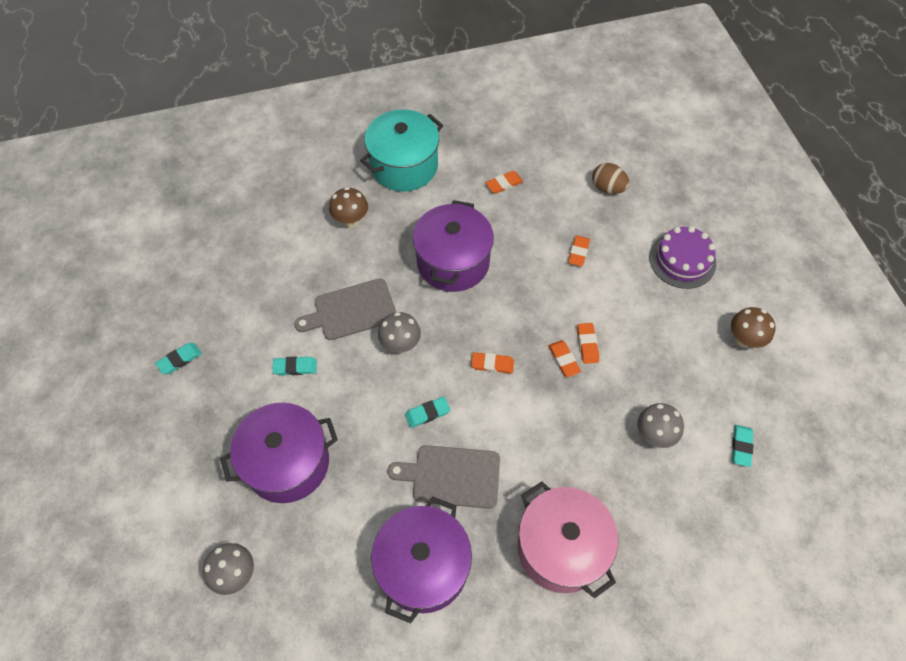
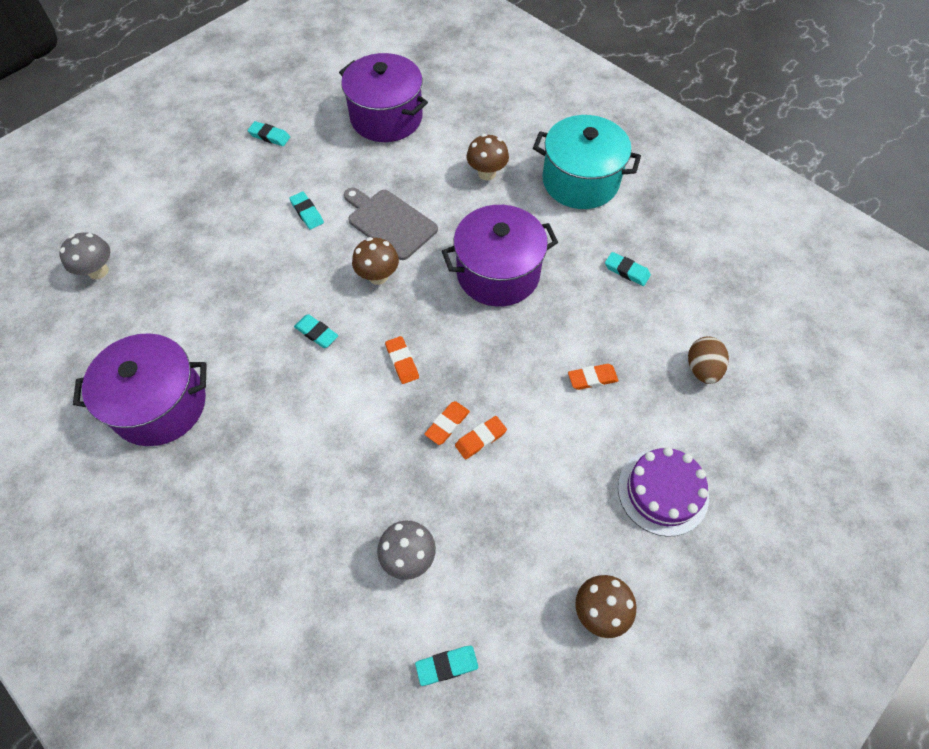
camera: 60 degrees right, 0 degrees up
(287, 463) = (213, 254): purple pot -> purple pot (386, 117)
(400, 344) = (378, 276): grey mushroom -> brown mushroom
(451, 476) = (261, 384): grey cutting board -> none
(504, 184) = (626, 271): orange eraser -> turquoise eraser
(561, 547) = (230, 518): pink pot -> none

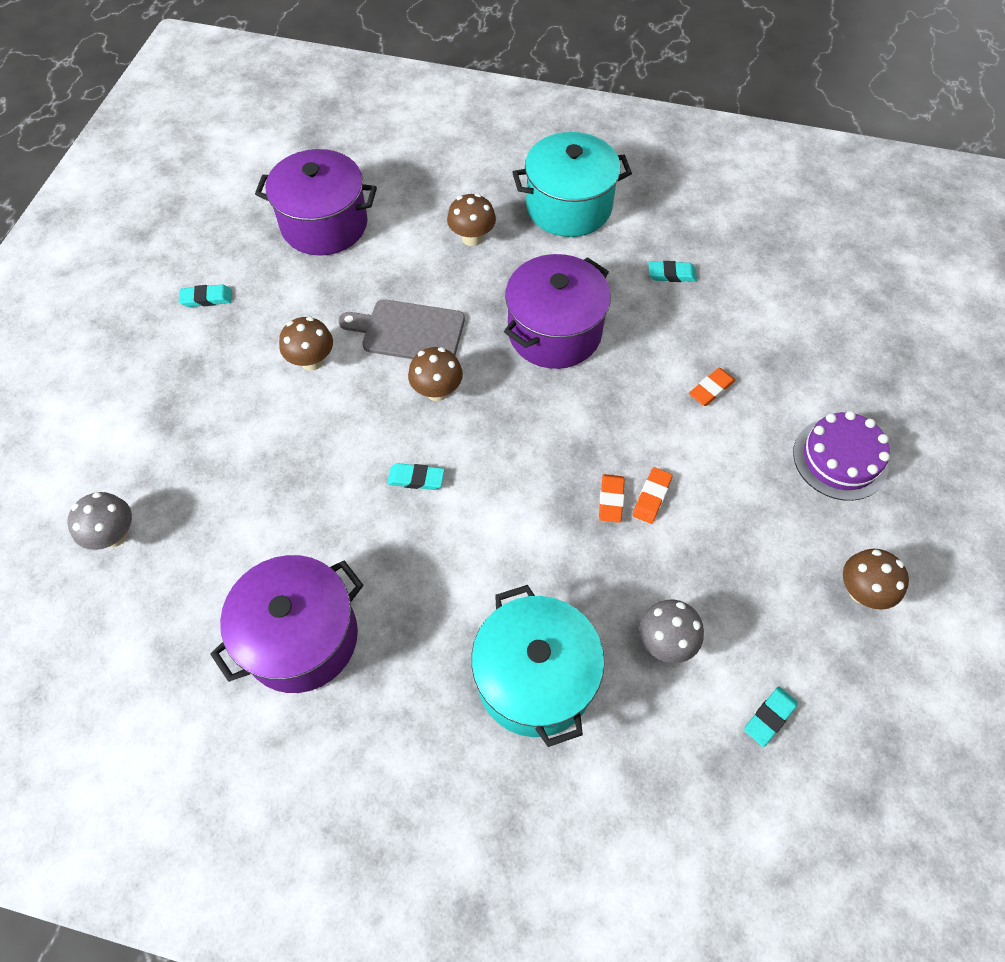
camera: 30 degrees left, 0 degrees up
(292, 527) = (535, 678): none -> turquoise pot
(307, 212) = (312, 361): turquoise eraser -> brown mushroom
(402, 361) = (524, 463): orange eraser -> none
(702, 369) = (798, 333): brown egg -> none

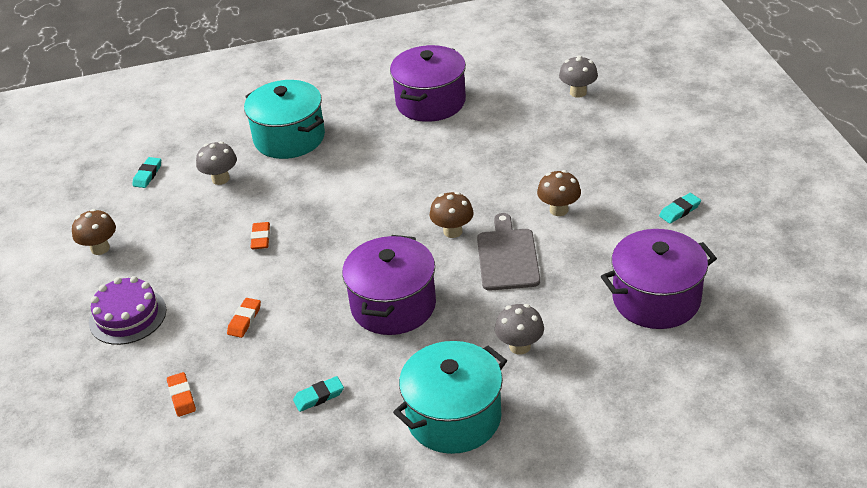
camera: 155 degrees right, 20 degrees down
(409, 331) = (507, 256): grey cutting board -> grey cutting board turned 75 degrees counterclockwise
(416, 479) = (426, 183): turquoise eraser -> none
(472, 238) = (520, 346): brown mushroom -> grey mushroom
(611, 500) = (288, 225): orange eraser -> orange eraser (182, 397)

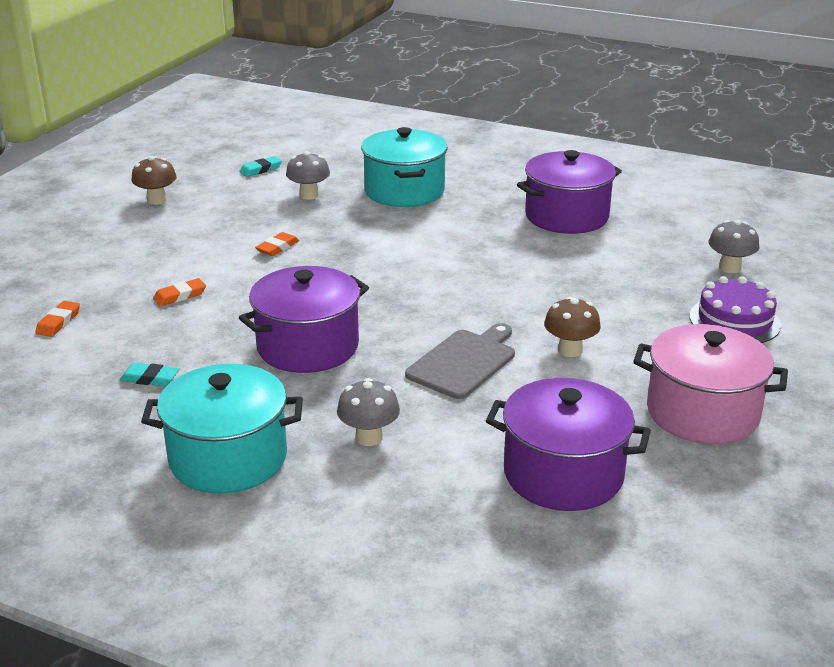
camera: 35 degrees right, 10 degrees down
(127, 316) = (107, 251): purple cake -> purple cake (734, 320)
(452, 231) = (442, 318): brown mushroom -> none
(679, 211) = (702, 413): turquoise eraser -> pink pot

